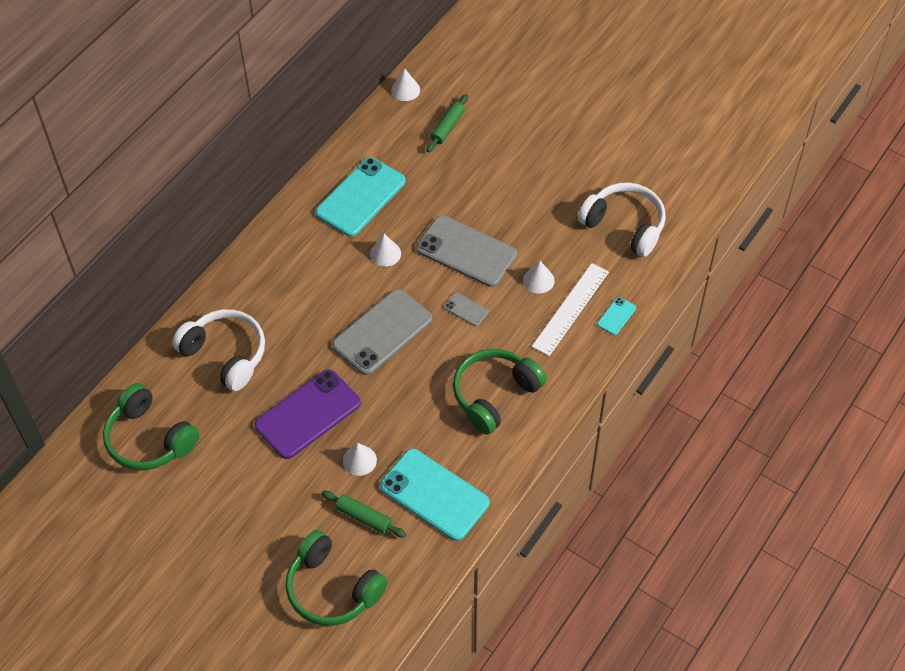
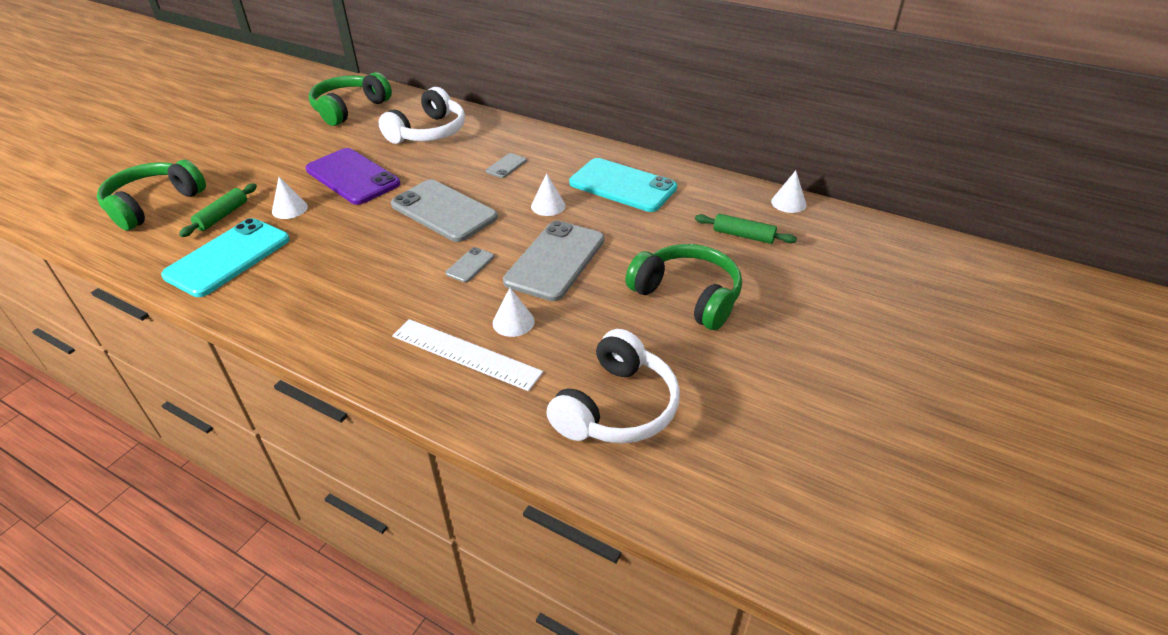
camera: 85 degrees right, 15 degrees down
(310, 284) = (506, 166): none -> grey phone
(494, 395) = (345, 293): green headphones -> green headphones (687, 296)
(616, 316) = (450, 402): turquoise phone -> none

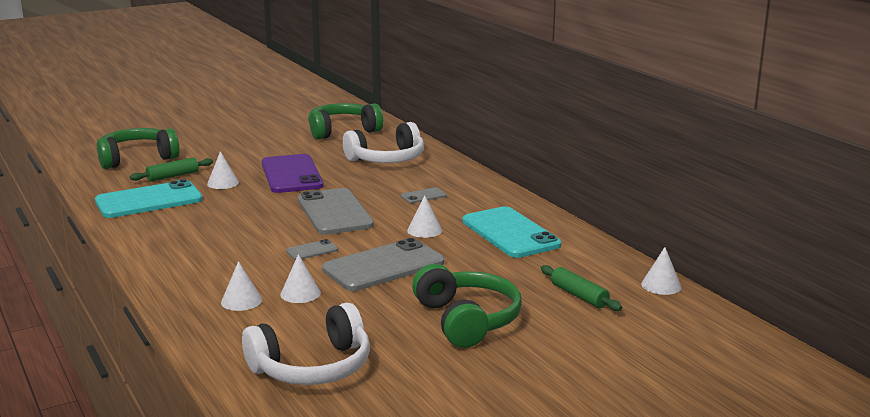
camera: 30 degrees right, 20 degrees down
(466, 353) = (241, 301): white ruler -> white cone

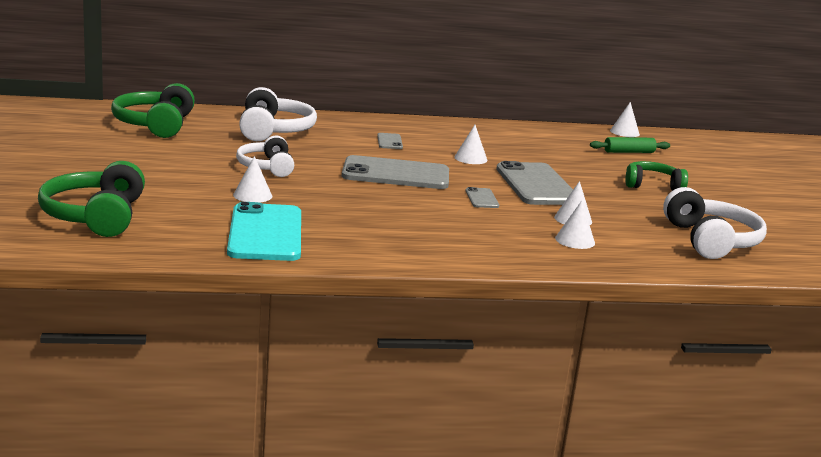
camera: 70 degrees left, 0 degrees up
(173, 176) = (194, 211): green rolling pin -> none
(291, 174) = (266, 167): purple phone -> white headphones
(467, 320) = (652, 185): green headphones -> green headphones, size x0.67
(510, 233) = (501, 140): turquoise phone -> none

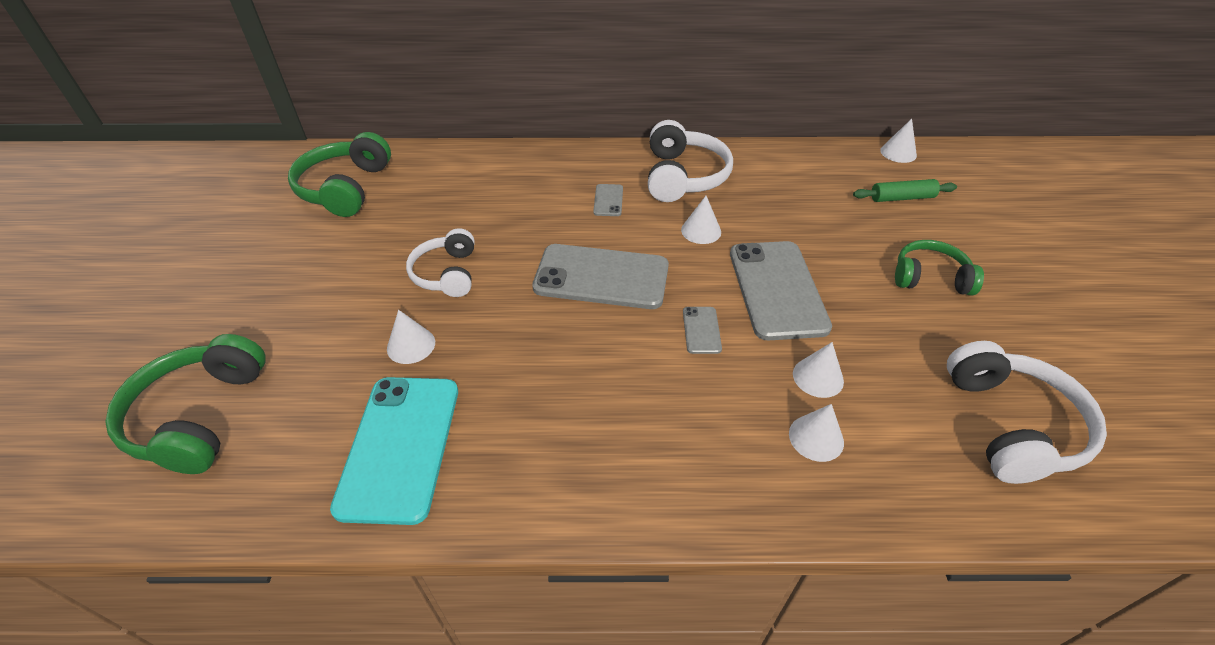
camera: 10 degrees right, 25 degrees up
(274, 130) = (477, 188): white headphones -> white headphones (683, 176)

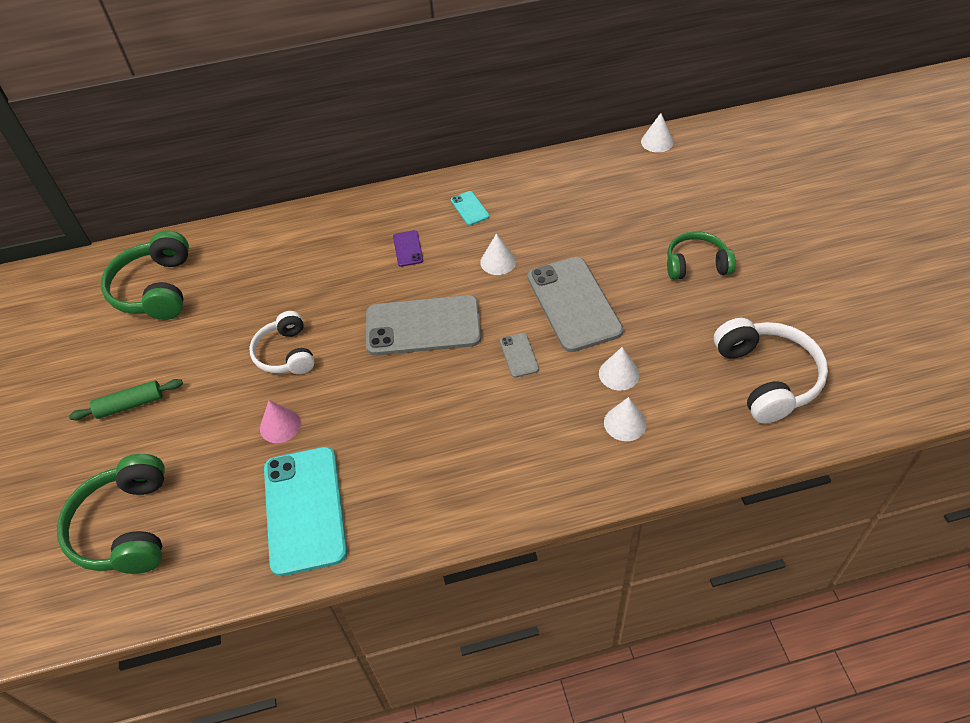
camera: 10 degrees left, 5 degrees up
(411, 345) = (280, 425): white cone -> pink cone
(608, 200) = (408, 248): grey phone -> purple phone
(683, 176) = (470, 208): white headphones -> turquoise phone
(902, 198) = (665, 190): green rolling pin -> green rolling pin (130, 405)

